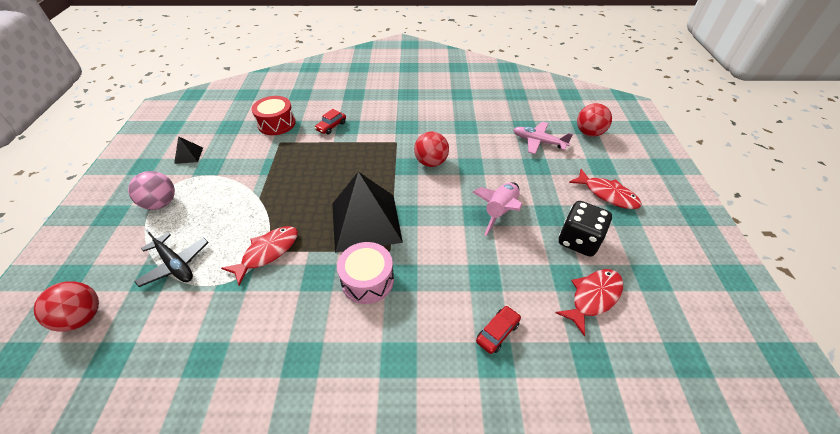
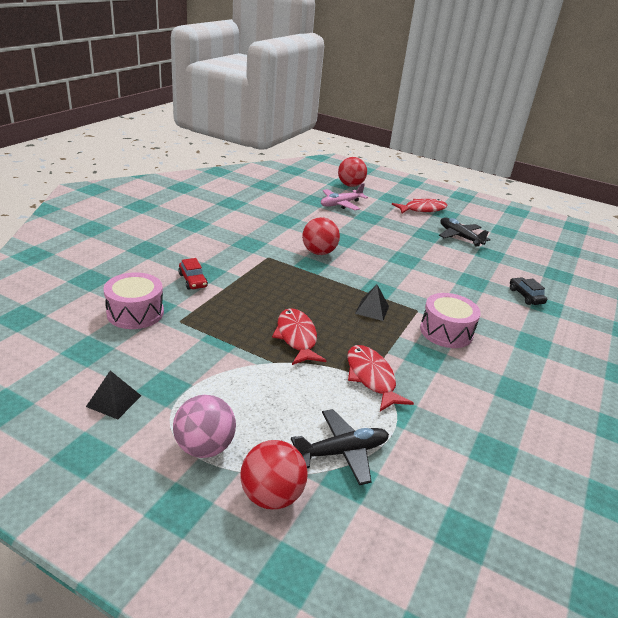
camera: 65 degrees left, 15 degrees down
(83, 317) = (384, 557): red ball -> red ball (272, 495)
(276, 124) = (135, 313): red drum -> pink drum
(366, 222) = (372, 310): black pyramid -> black pyramid, size x0.41
(497, 332) = (525, 296): red car -> black car
(500, 212) = (409, 250): pink rocket -> none
(578, 240) = (459, 237): black dice -> black plane
(593, 297) = (511, 254): red fish -> red fish (296, 337)

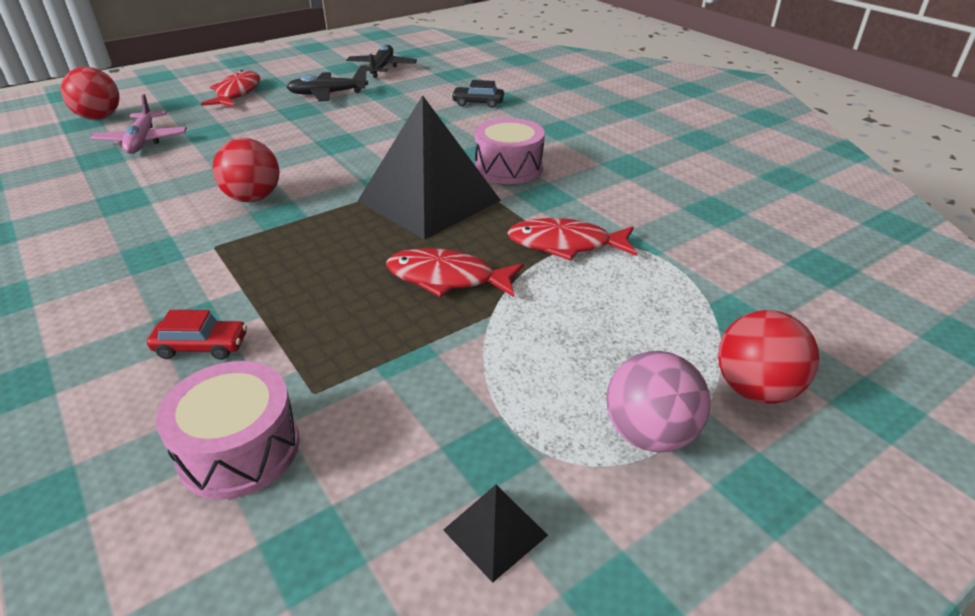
camera: 60 degrees left, 5 degrees up
(342, 452) = (690, 308): black plane -> black plane (382, 68)
(372, 310) = (429, 200): black pyramid -> black pyramid, size x2.45

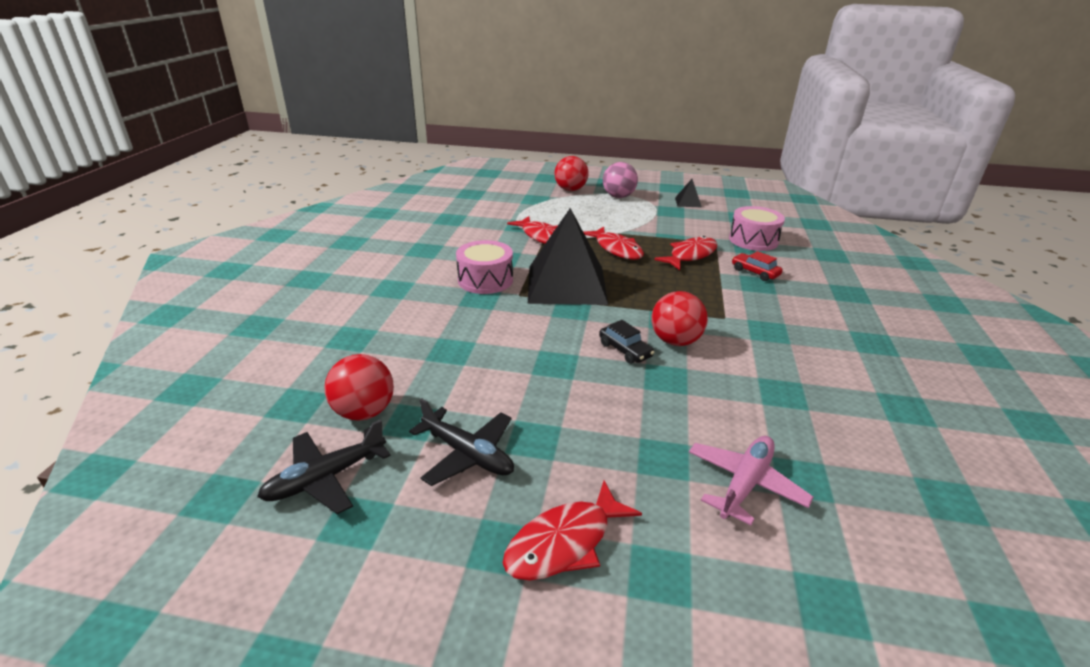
camera: 135 degrees left, 5 degrees down
(99, 117) = (799, 602): red ball -> red ball (364, 412)
(331, 328) = (690, 255): none -> red fish
(478, 103) = (377, 345): black car -> black car (625, 350)

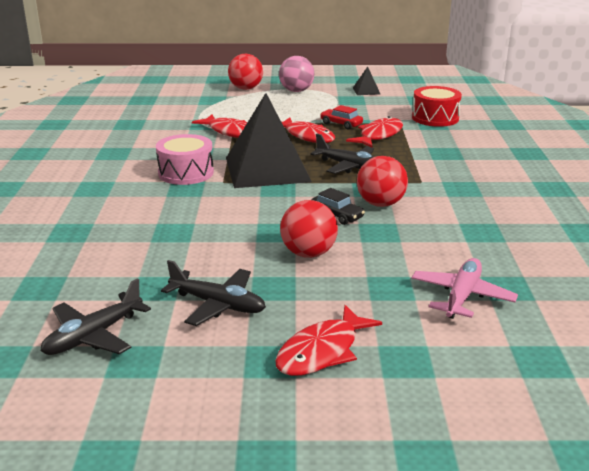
camera: 10 degrees left, 5 degrees down
(364, 412) = (108, 286): red ball -> red ball (308, 253)
(652, 290) = (349, 166): none -> black plane
(753, 240) = (435, 118): pink drum -> red drum
(755, 272) = (441, 144): red car -> red car (341, 124)

